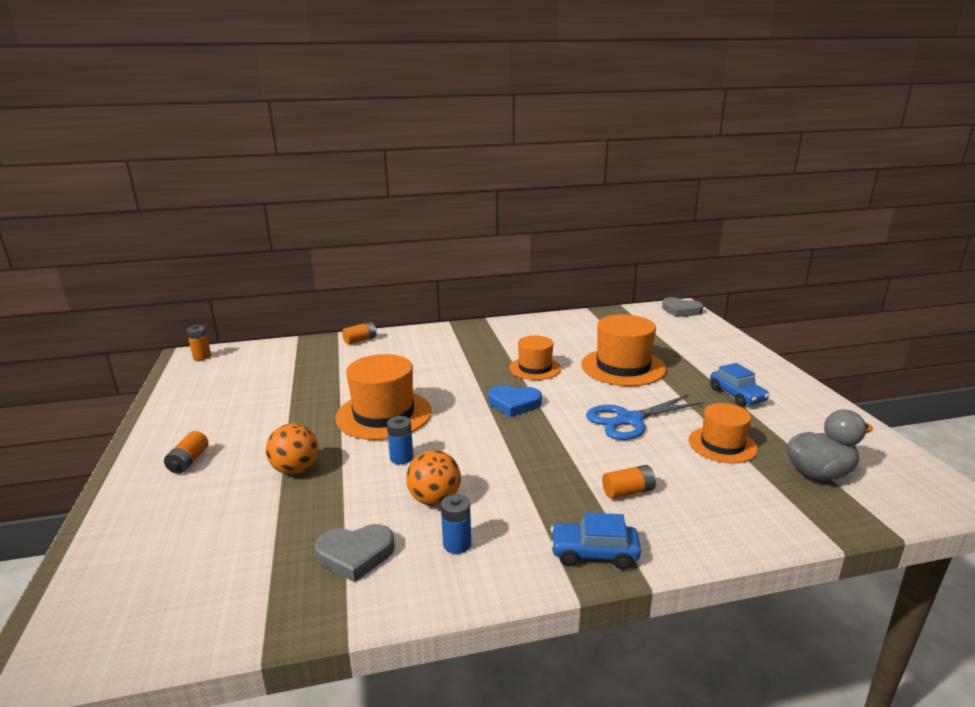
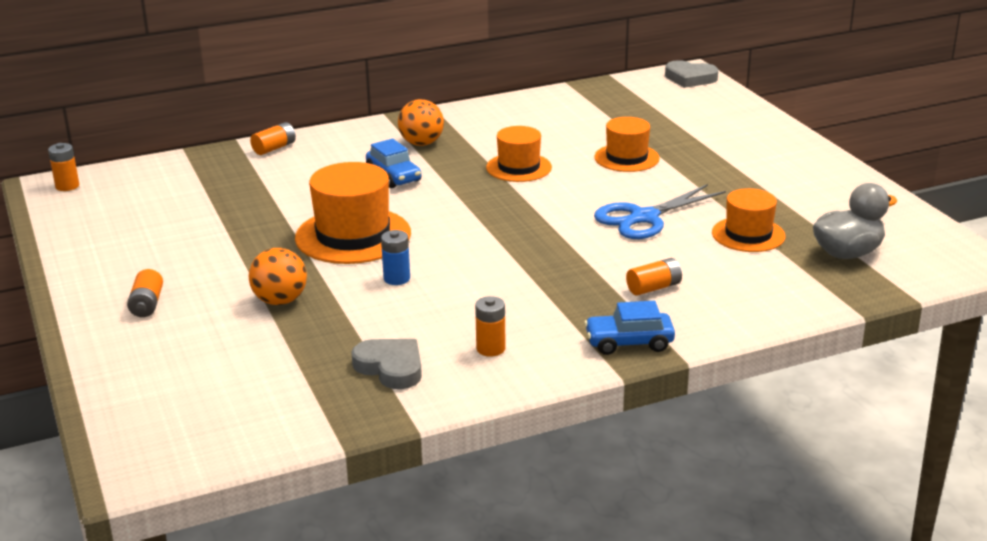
camera: 10 degrees left, 5 degrees up
(355, 555) = (391, 367): grey heart -> grey heart turned 120 degrees counterclockwise
(434, 499) = (451, 314): orange ball -> orange ball (421, 143)
(457, 544) = (490, 349): blue battery -> orange battery
(514, 404) = (506, 211): blue heart -> none
(623, 367) = (626, 158): orange hat -> orange hat, size x0.62
(737, 395) = (763, 181): blue car -> blue car (394, 176)

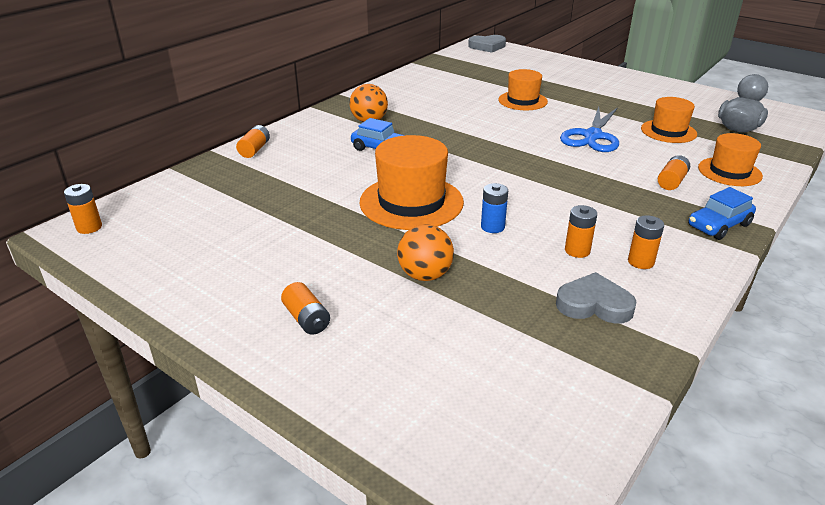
camera: 30 degrees left, 5 degrees up
(445, 321) = (577, 251): none -> orange battery
(519, 167) = (462, 122): orange hat -> orange hat (729, 172)

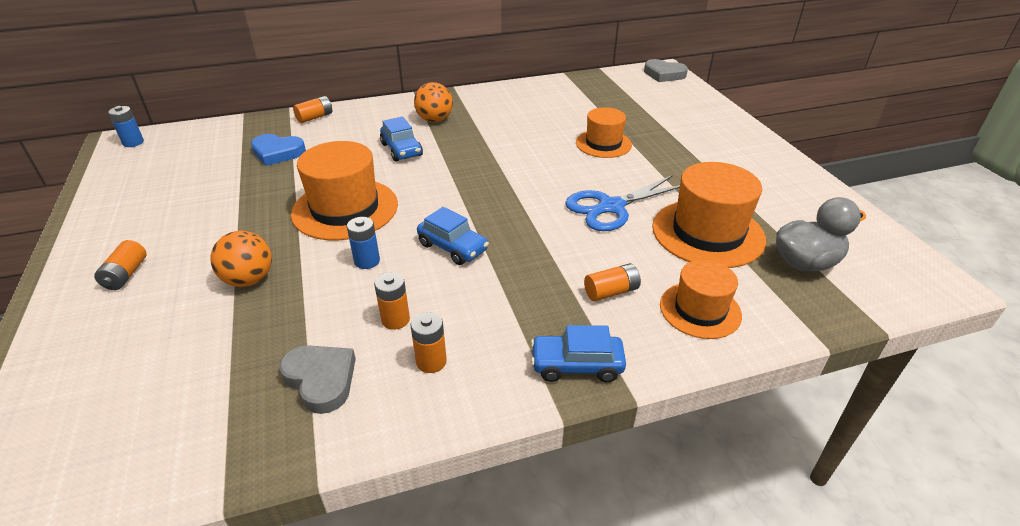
camera: 35 degrees right, 5 degrees up
(89, 227) = (133, 142): orange battery -> blue battery
(271, 185) = (277, 153): none -> blue heart
(536, 195) = (453, 247): none -> blue car
(668, 131) = (707, 233): orange hat -> orange hat, size x1.60

